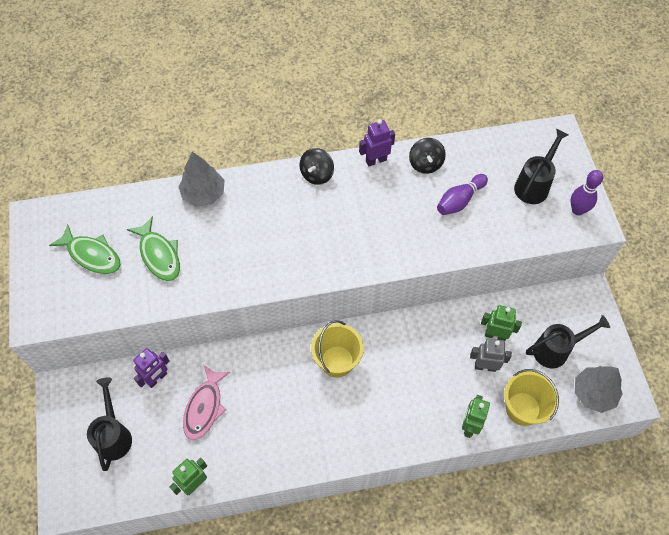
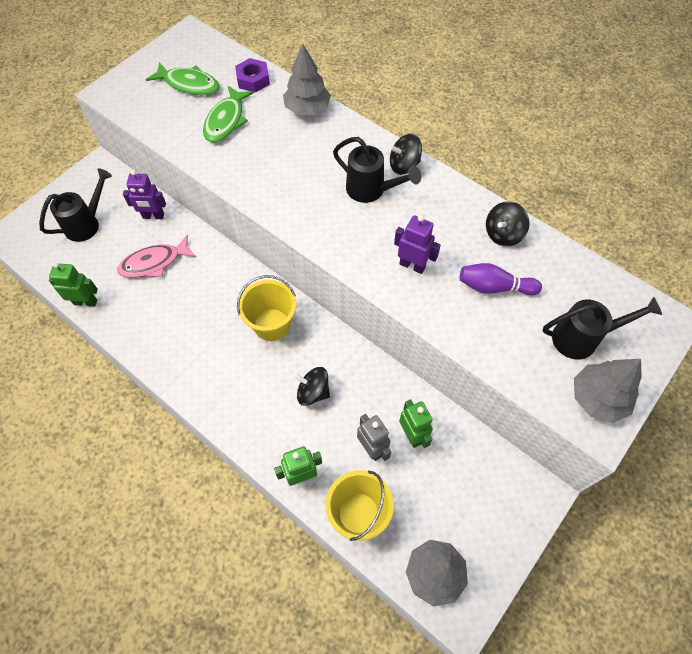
camera: 50 degrees right, 0 degrees up
(92, 255) = (189, 84): green fish -> green fish turned 60 degrees counterclockwise
(135, 208) = (253, 80): none -> purple nut
(376, 160) = (464, 196): purple robot -> purple robot (412, 265)
(414, 373) = (313, 392): none -> black spinning top
(556, 350) = (448, 503): black watering can -> black watering can (371, 190)
(577, 210) = (598, 398): purple bowling pin -> grey tree

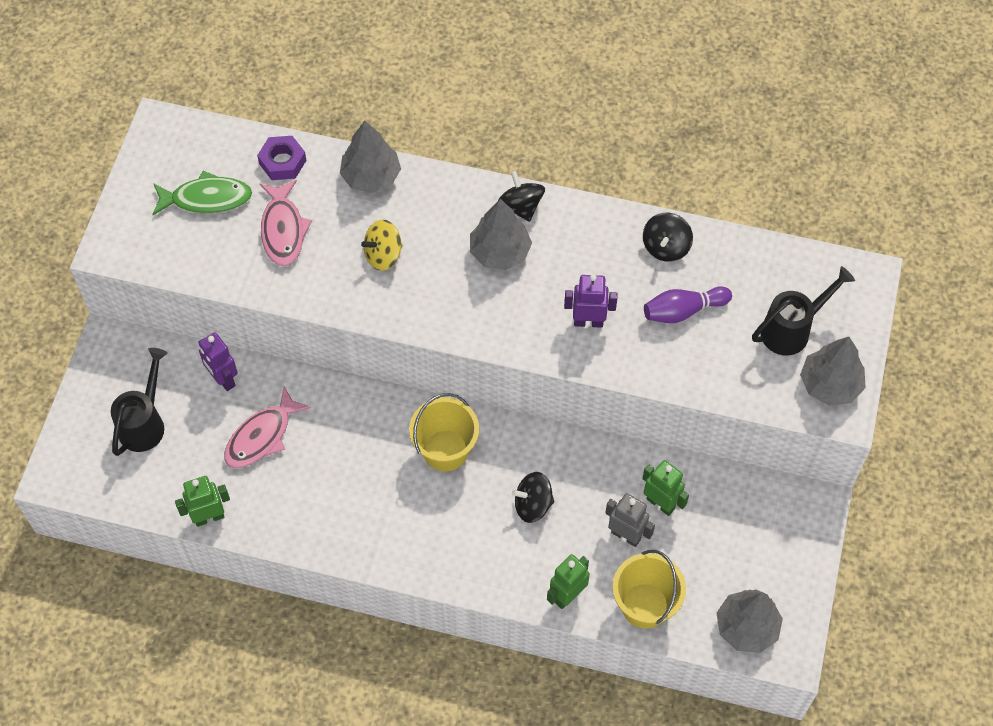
camera: 25 degrees left, 0 degrees up
(153, 216) = (223, 379): purple robot -> purple robot turned 75 degrees clockwise
(226, 121) = (283, 230): green fish -> pink fish
(285, 161) = (383, 255): none -> yellow spinning top
(371, 190) = (499, 252): black watering can -> grey tree
(404, 165) = (521, 206): black spinning top -> black spinning top turned 105 degrees clockwise

